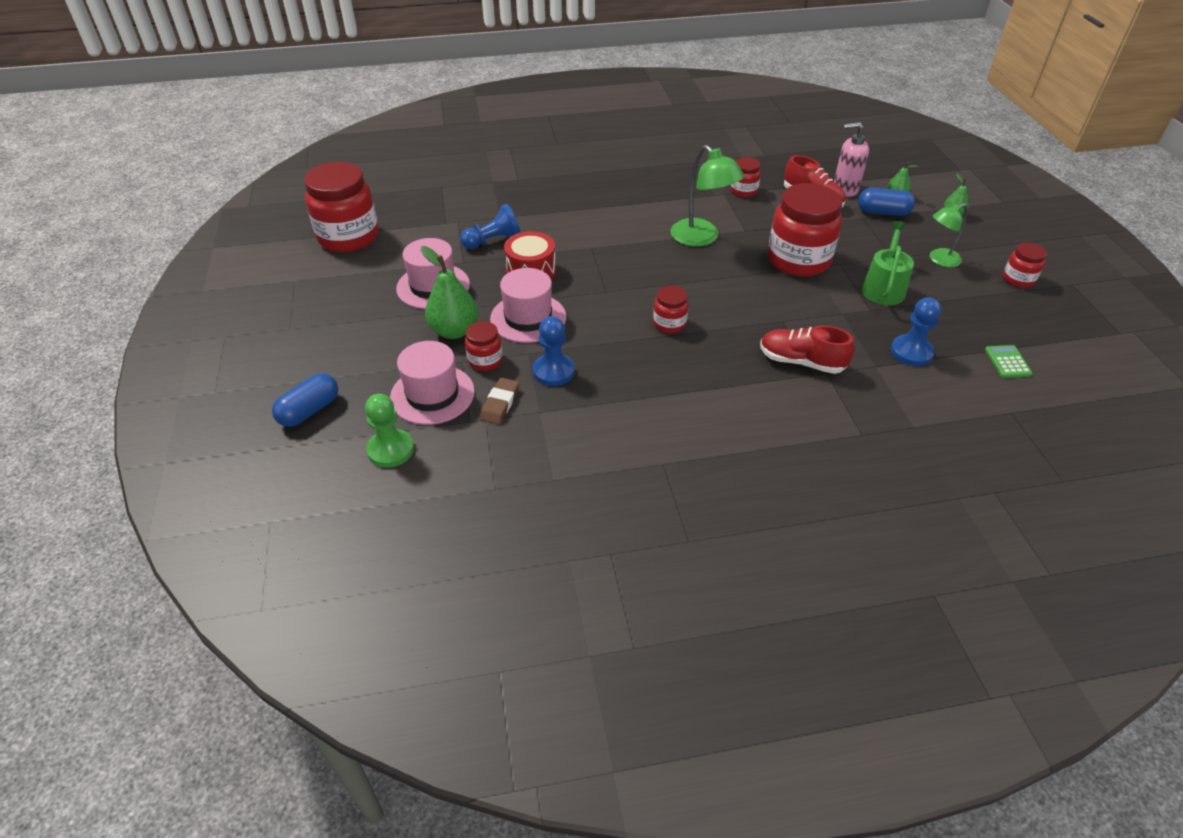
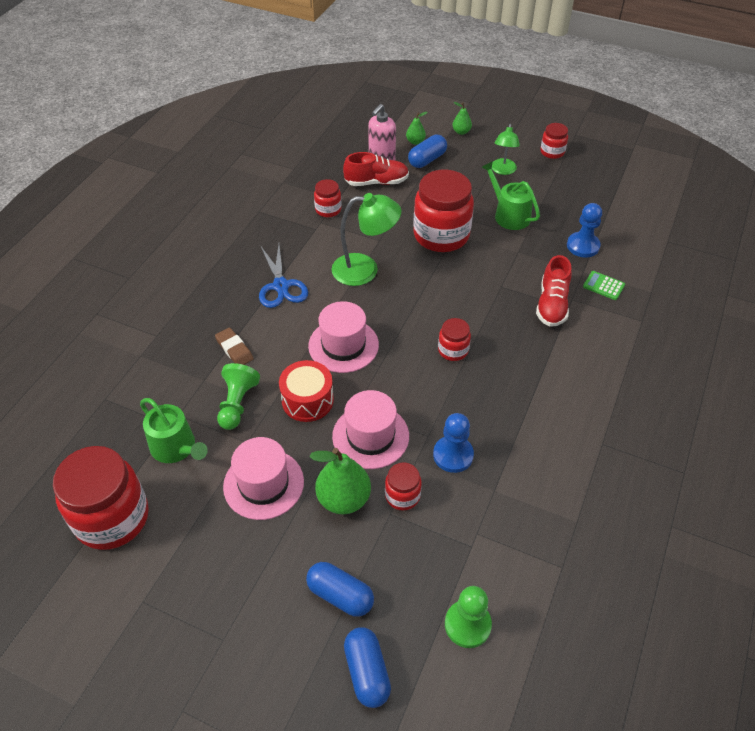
camera: 55 degrees left, 5 degrees up
(366, 368) = (340, 595): none -> blue capsule
(428, 234) = (176, 448): none -> green watering can
(432, 394) = (418, 558): pink hat -> pink hat (343, 345)
(493, 241) = (237, 404): blue pawn -> green pawn
(500, 404) = (465, 513): brown eraser -> brown eraser (234, 349)
(630, 207) = (281, 286): none -> blue scissors
(801, 362) = (552, 304): red shoe -> red shoe turned 45 degrees counterclockwise
(1007, 362) = (623, 211): green calculator -> green calculator (603, 286)

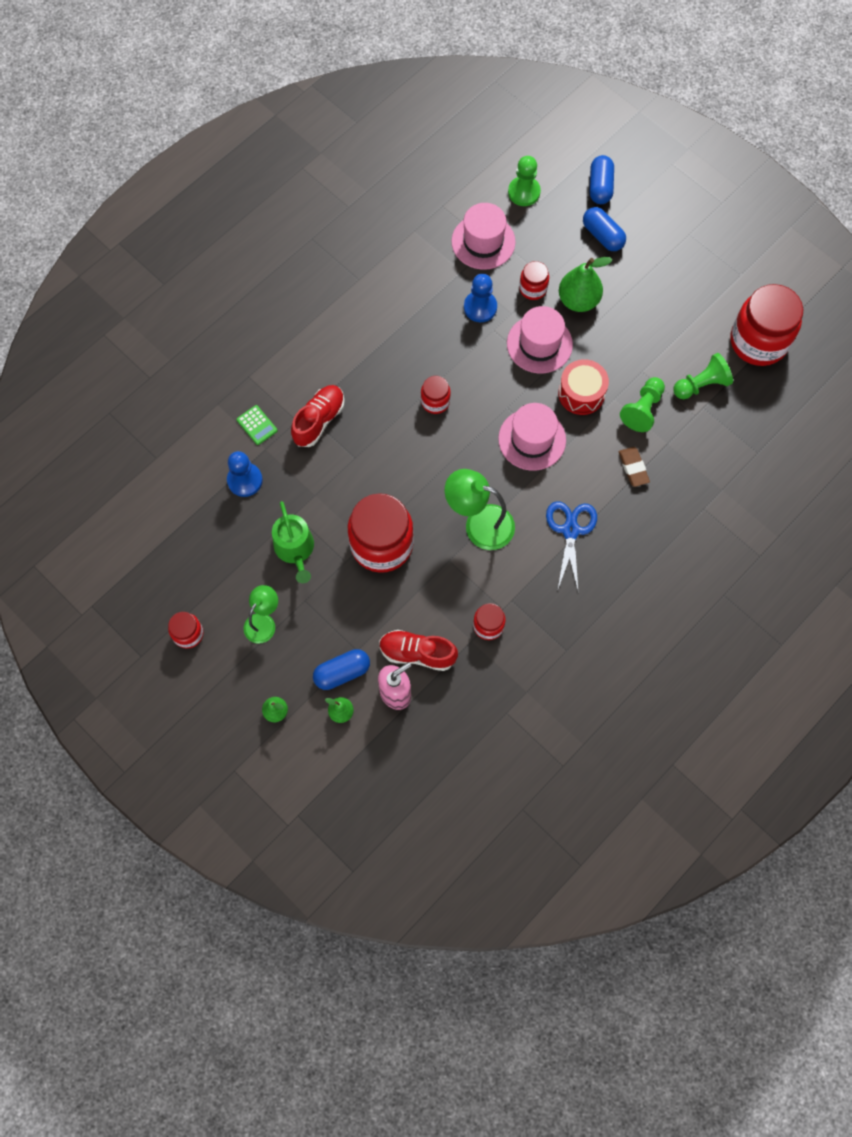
camera: 160 degrees left, 20 degrees up
(176, 448) = (701, 385): green watering can -> green pawn
(263, 484) = (637, 331): pink hat -> pink hat (483, 242)

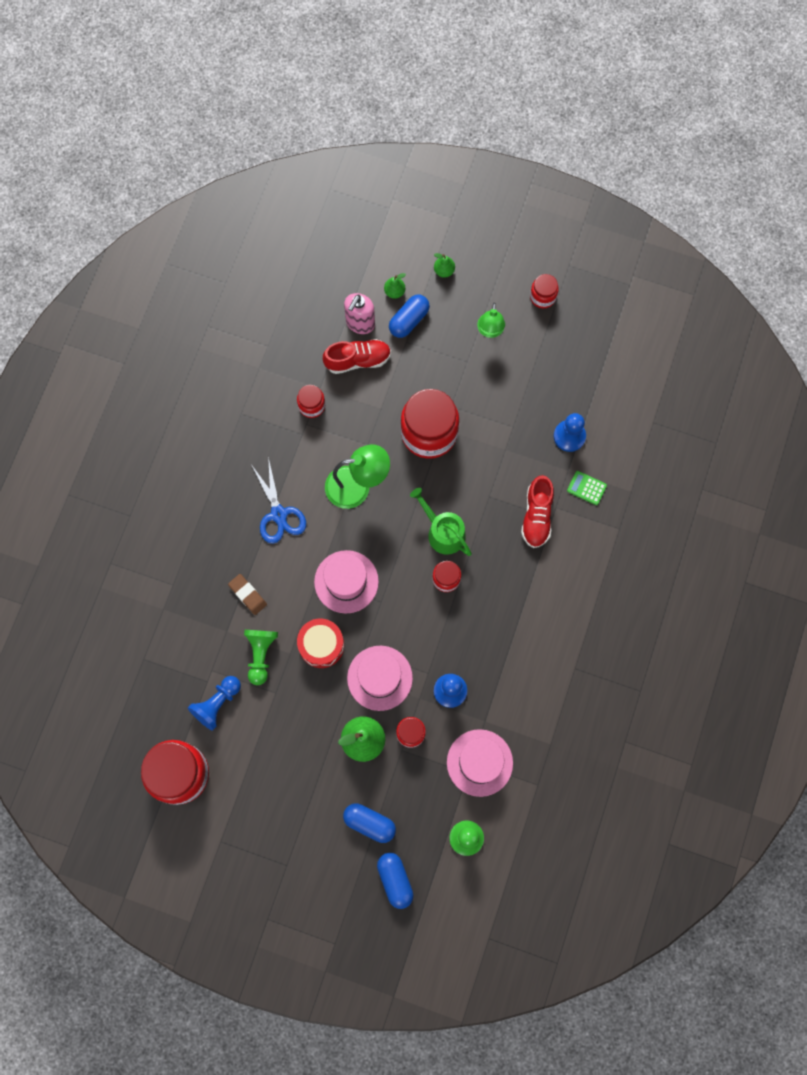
camera: 155 degrees right, 5 degrees up
(295, 549) = (496, 398): green watering can -> green watering can (442, 532)
(701, 385) = (217, 704): green pawn -> blue pawn

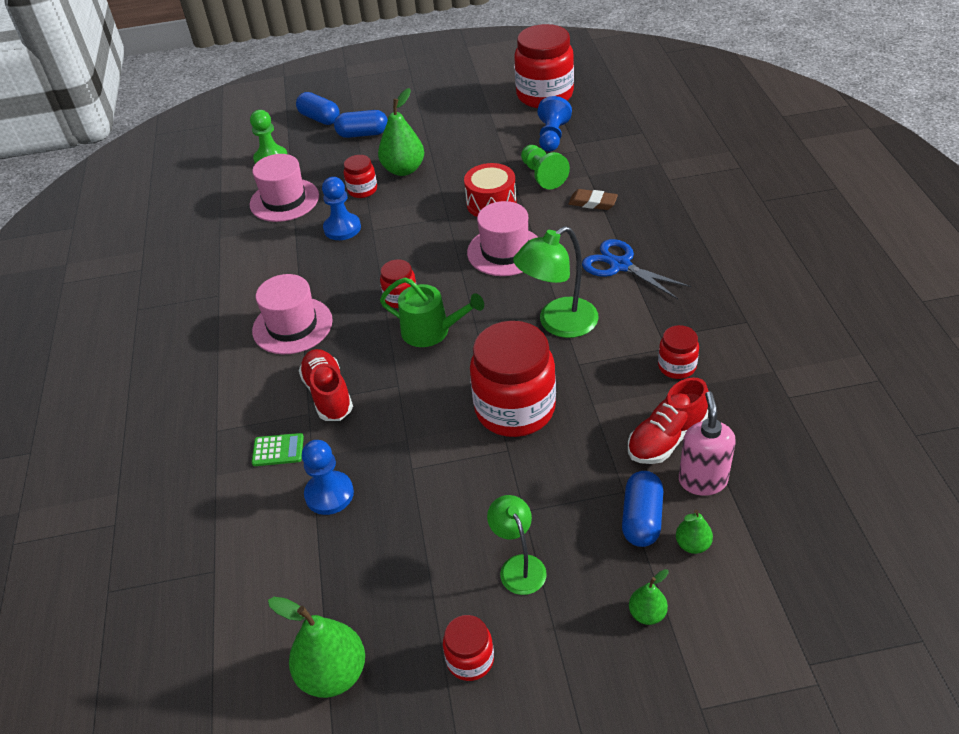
camera: 155 degrees right, 30 degrees down
(379, 678) = (418, 208): pink hat -> pink hat (292, 326)
(612, 327) = (333, 673): none -> green pear

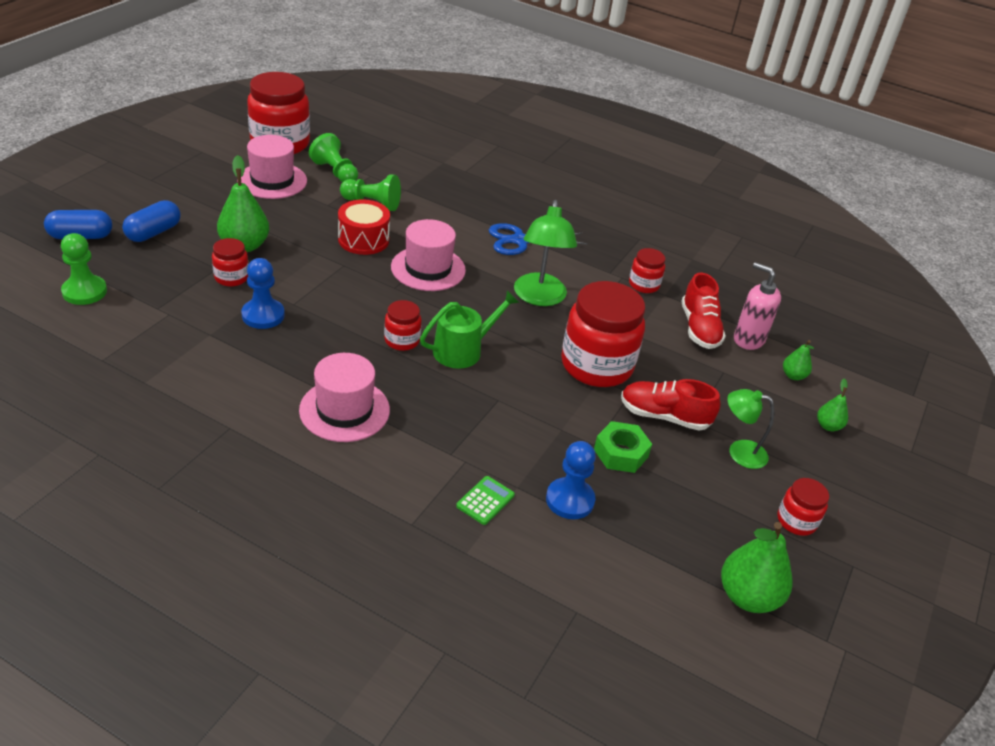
camera: 60 degrees left, 5 degrees down
(284, 200) = (163, 319): pink hat -> pink hat (272, 180)
(328, 394) = (458, 438): red shoe -> red shoe (664, 416)
(420, 490) = (621, 453): none -> green nut
(552, 136) = (335, 172): blue pawn -> green pawn
(592, 202) = (438, 207): brown eraser -> none
(642, 518) = (753, 380): blue capsule -> none

